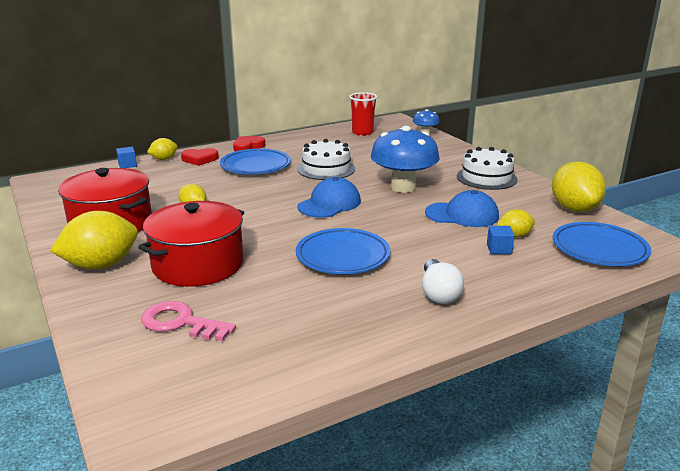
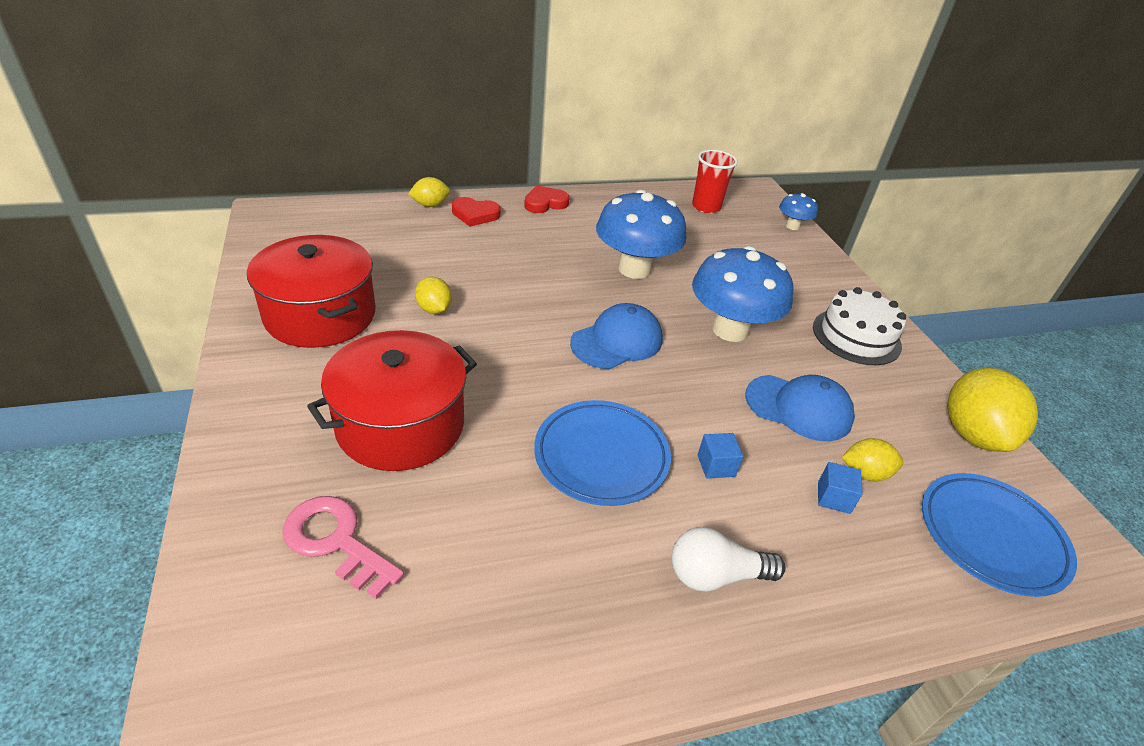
camera: 10 degrees right, 15 degrees up
(101, 265) = (277, 395): yellow lemon -> none
(127, 165) = (381, 206): blue cube -> blue cube (716, 465)
(255, 166) = (542, 243): blue plate -> none
(326, 169) = (634, 269): white cake -> blue mushroom
(438, 293) = (715, 575): white light bulb -> white light bulb turned 75 degrees clockwise

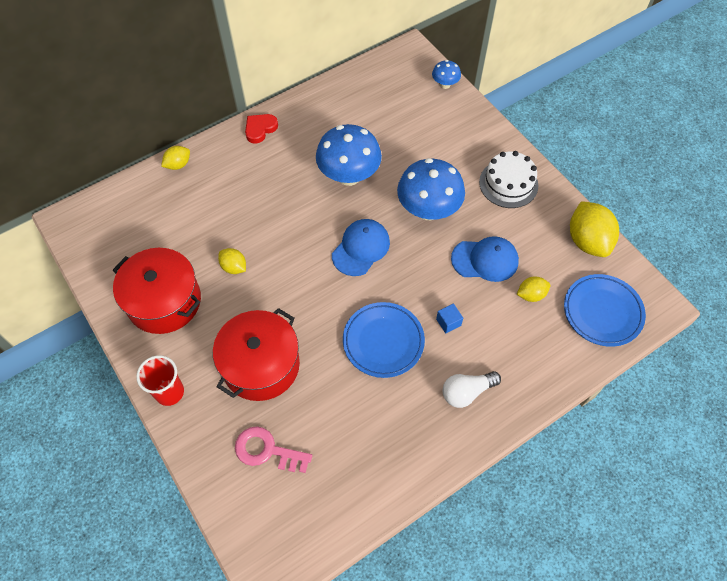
camera: 15 degrees left, 20 degrees up
(475, 215) = (216, 162): red heart -> none
(706, 207) = (377, 86): red cup -> red cup (169, 392)
(833, 497) = (517, 319): blue cube -> none

